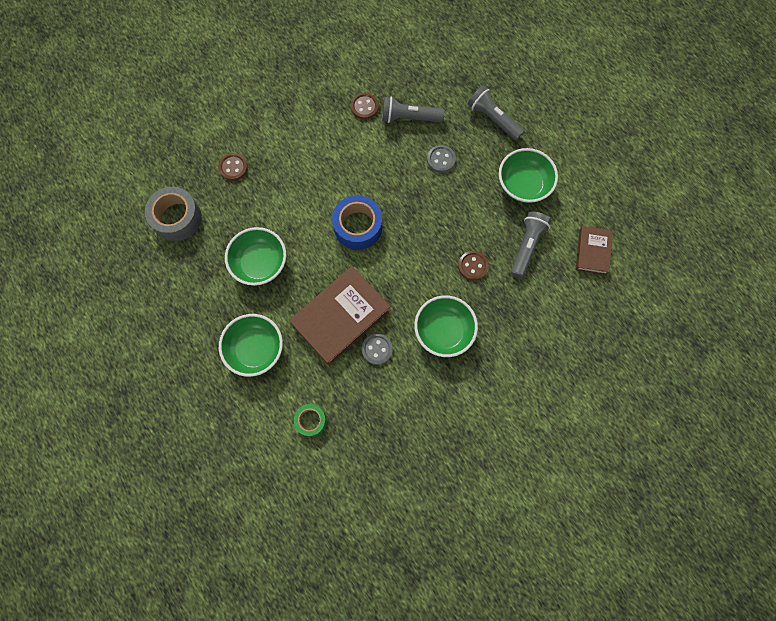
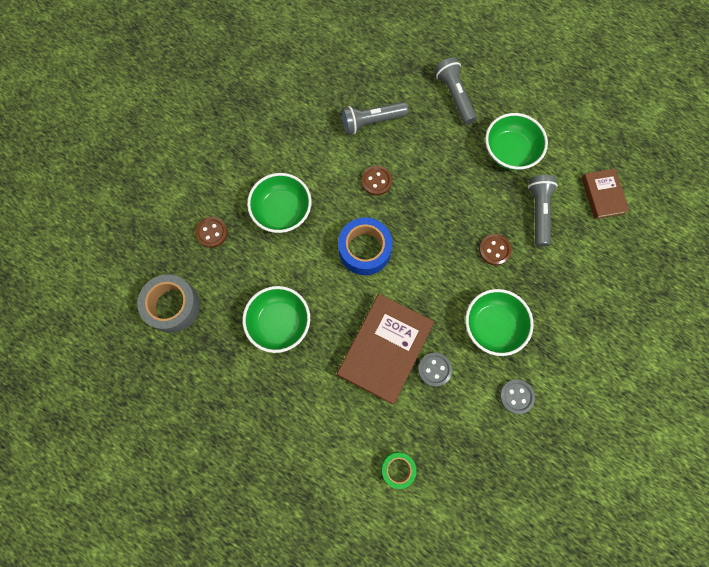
camera: 20 degrees left, 0 degrees up
(255, 349) = (311, 415): green bowl -> green bowl (282, 211)
(364, 107) = (322, 125): brown button -> brown button (376, 181)
(441, 159) = (420, 153): grey button -> grey button (516, 396)
(493, 119) = (454, 96): grey flashlight -> grey flashlight turned 45 degrees clockwise

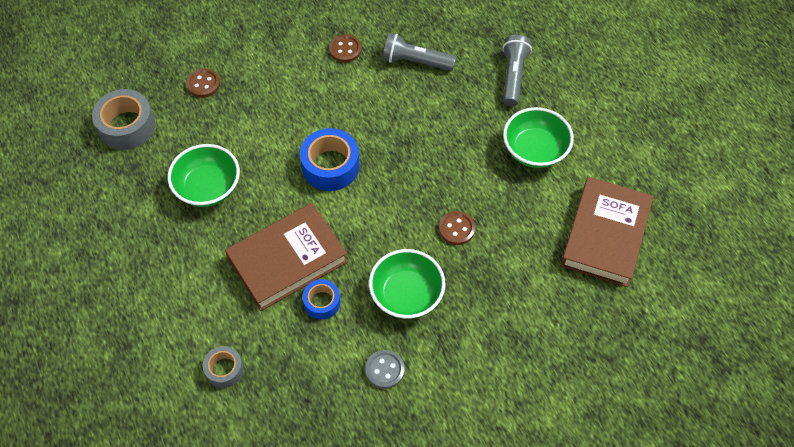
camera: 30 degrees right, 15 degrees down
(282, 211) = (278, 97): green bowl -> none
(376, 181) = (384, 113): brown button -> brown button (345, 49)
(398, 469) = (224, 369): green tape -> grey tape
(434, 369) = (322, 302): grey button -> blue tape
(538, 212) = (526, 218): grey flashlight -> none
(602, 195) = (605, 235): brown book -> brown book, size x1.82

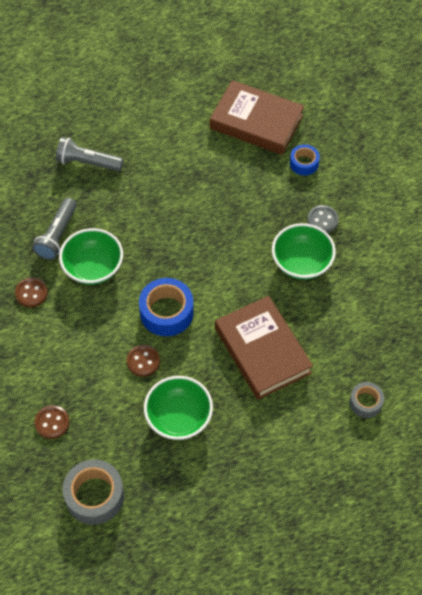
camera: 85 degrees left, 0 degrees up
(322, 302) = (305, 325): blue tape -> blue tape (304, 163)
(384, 370) = (368, 283): grey button -> grey button (322, 220)
(456, 229) = (241, 221): brown button -> brown button (143, 361)
(535, 150) = (169, 157): green bowl -> green bowl (93, 267)

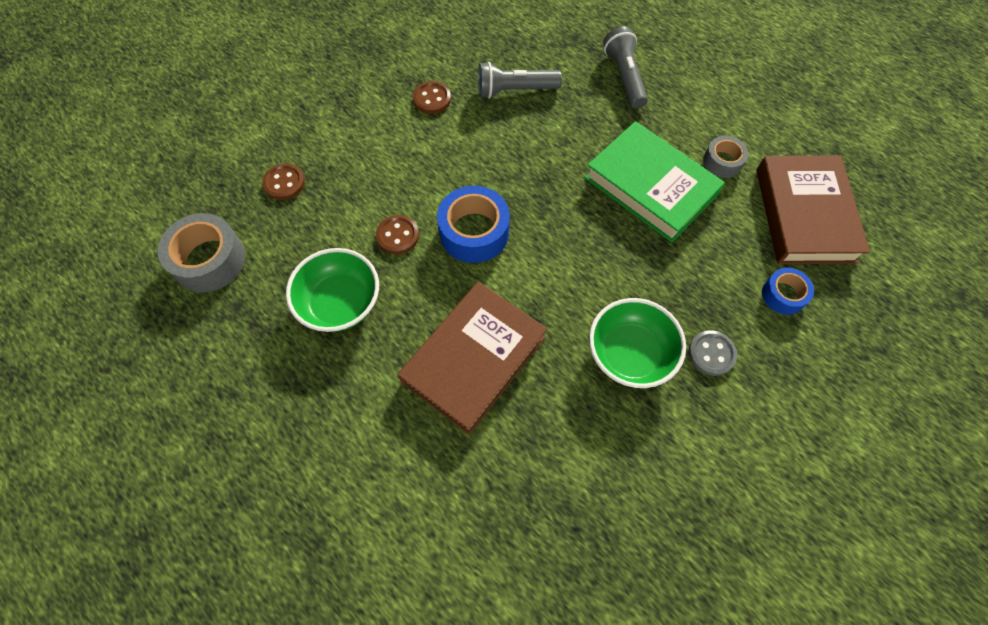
camera: 65 degrees right, 5 degrees up
(93, 267) = (494, 138): green bowl -> none
(189, 192) = (650, 186): none -> green book
(365, 402) = (457, 527): grey tape -> grey tape (722, 162)

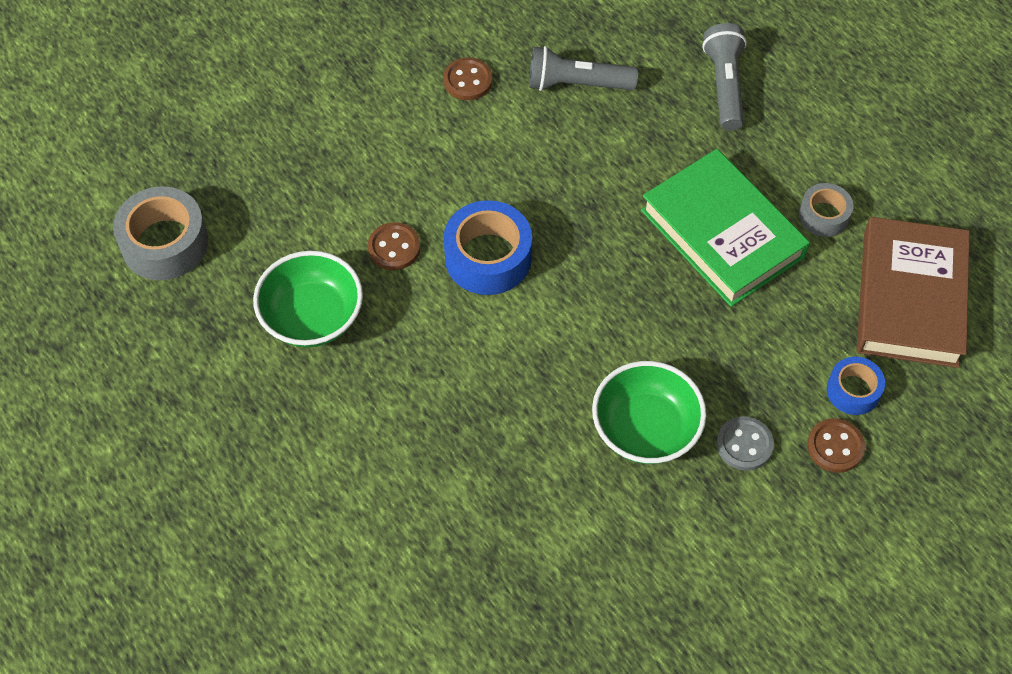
camera: 10 degrees right, 5 degrees down
(284, 183) = (266, 162): brown button -> brown button (835, 447)
(474, 359) = (458, 406): brown book -> none

